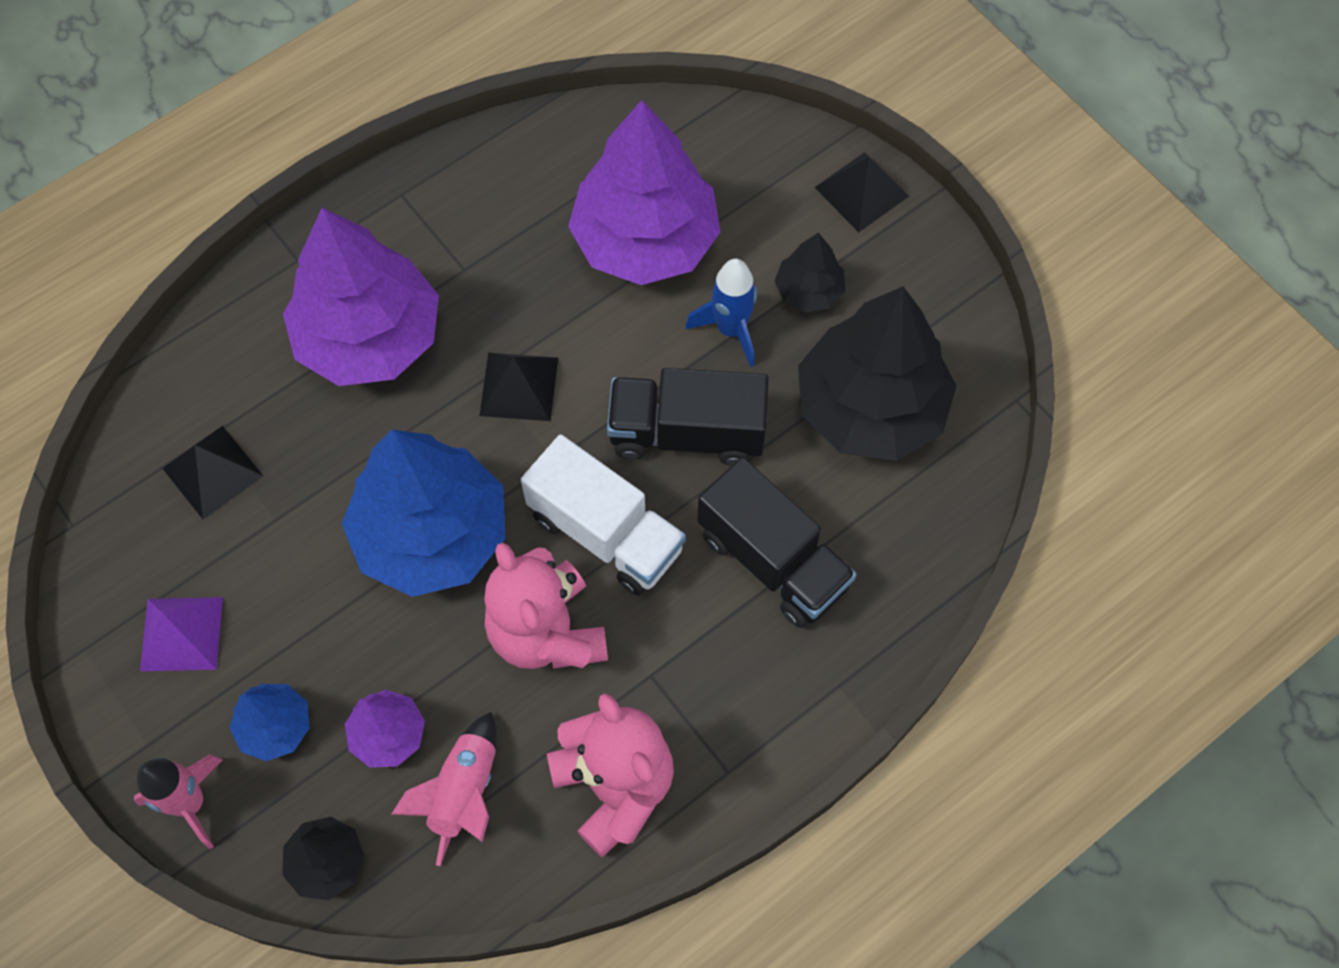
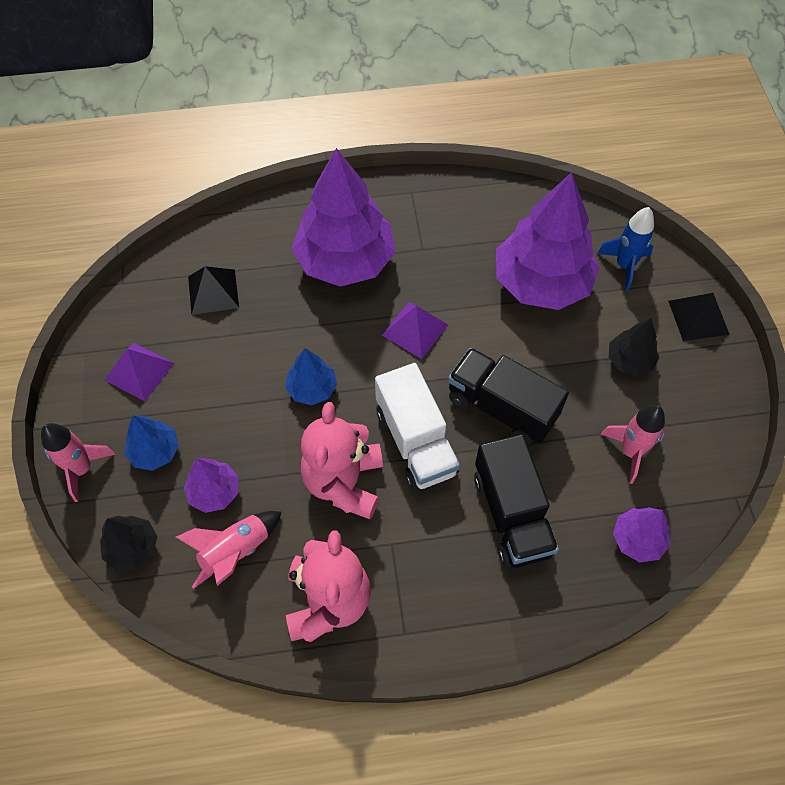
camera: 30 degrees right, 5 degrees down
(432, 534) = (312, 388): blue tree -> blue tree, size x0.47
(519, 386) = (415, 330): black pyramid -> purple pyramid
(730, 329) = (565, 359): blue rocket -> blue rocket (624, 266)
(870, 407) = (630, 452): black tree -> pink rocket
(933, 511) = (637, 539): none -> purple tree

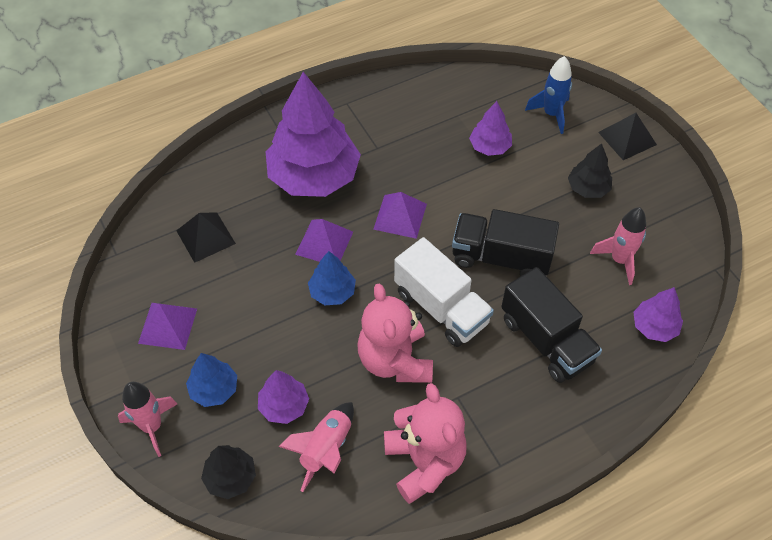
camera: 20 degrees left, 5 degrees down
(326, 334) = (324, 242): none -> purple pyramid
(541, 282) = (490, 147): purple tree -> purple tree, size x0.47

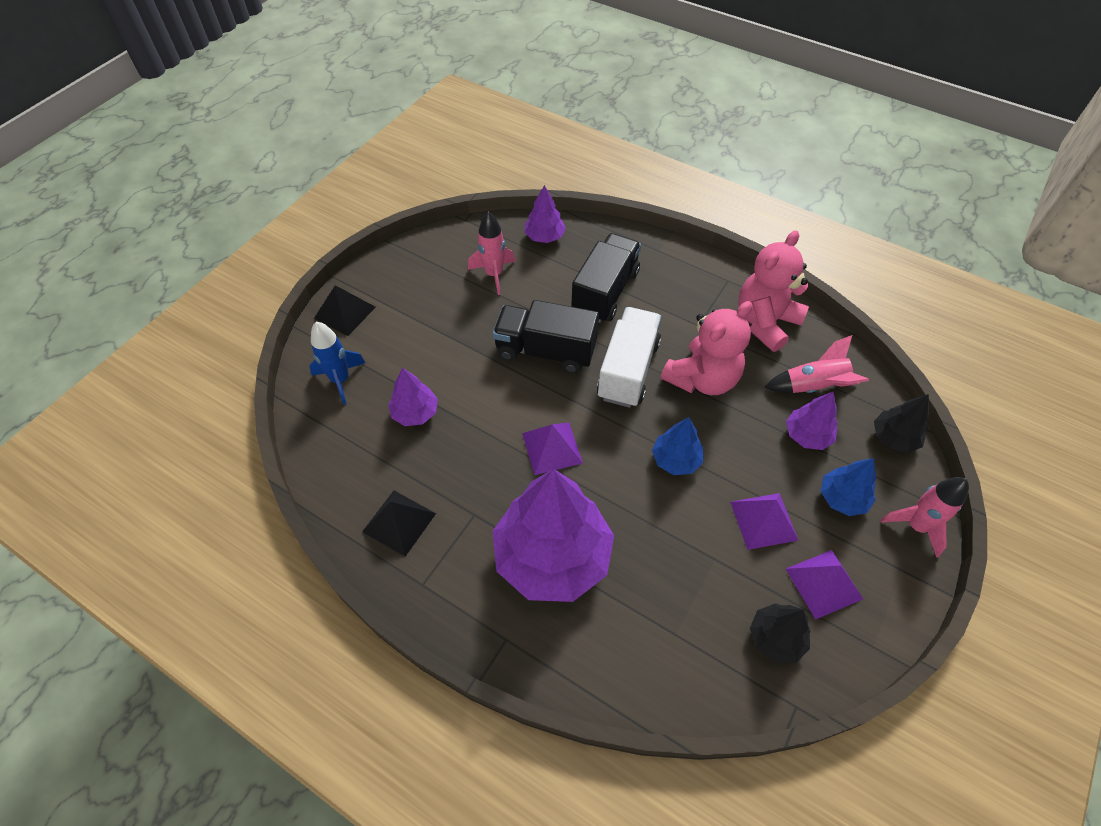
camera: 120 degrees left, 0 degrees up
(205, 237) = (704, 619): black pyramid -> black pyramid (399, 522)
(324, 242) = (628, 497): purple pyramid -> purple pyramid (763, 520)
(501, 257) = (545, 351): black truck -> black truck turned 120 degrees clockwise
(588, 188) = (426, 319): black tree -> black tree (775, 638)

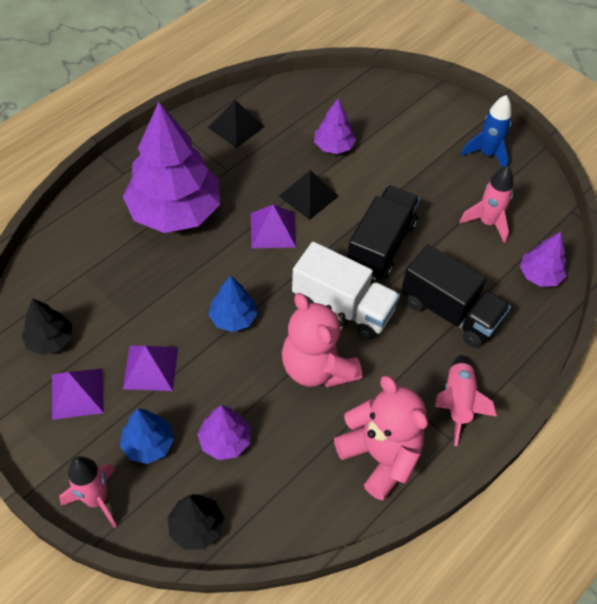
camera: 100 degrees right, 0 degrees up
(340, 380) = (379, 104): blue rocket -> blue rocket (487, 154)
(345, 312) = (454, 112): black pyramid -> black pyramid (308, 196)
(813, 386) = (282, 471): pink rocket -> pink rocket (457, 403)

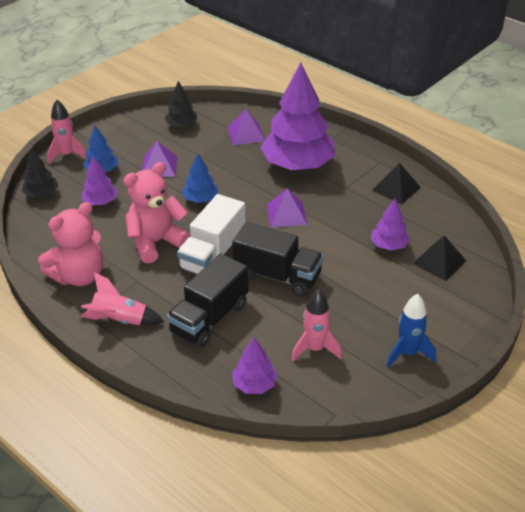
camera: 90 degrees right, 15 degrees down
(77, 393) = (141, 140): purple pyramid -> purple pyramid (246, 134)
(308, 196) = (326, 232): black pyramid -> black pyramid (439, 262)

